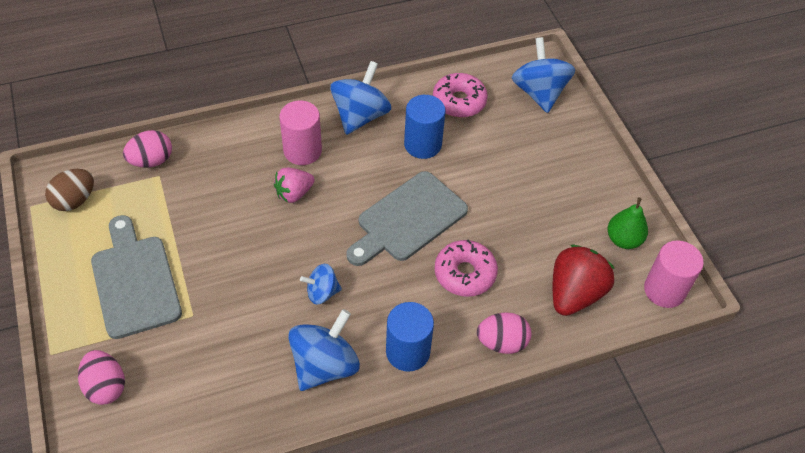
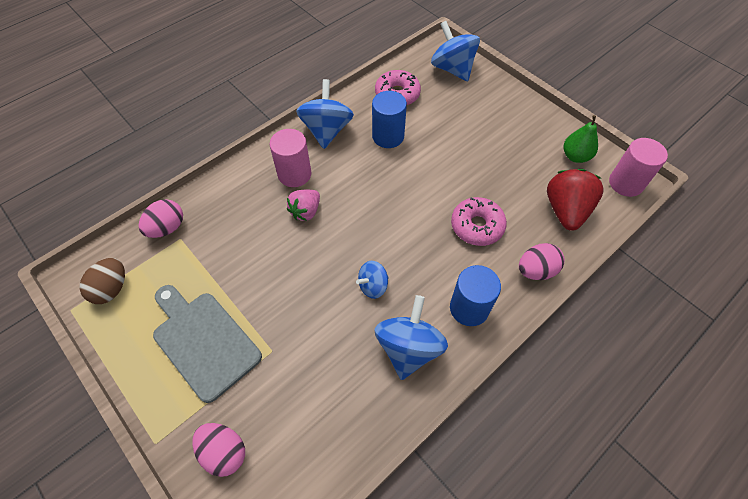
camera: 20 degrees left, 5 degrees up
(408, 219) = (409, 199): grey cutting board -> none

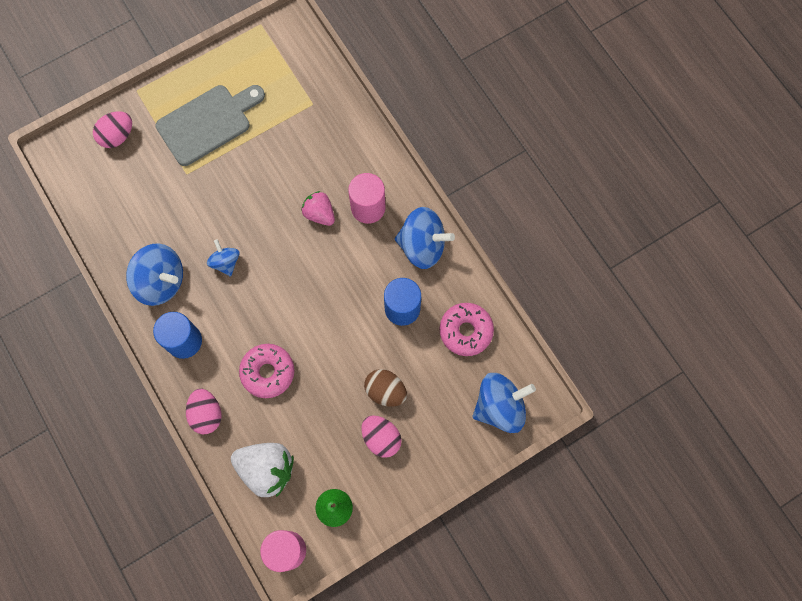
camera: 100 degrees right, 15 degrees up
(111, 289) = (273, 52): brown egg -> brown egg (385, 391)
(167, 228) = (326, 93): pink egg -> pink egg (381, 438)
(566, 210) = (266, 469): red strawberry -> white strawberry

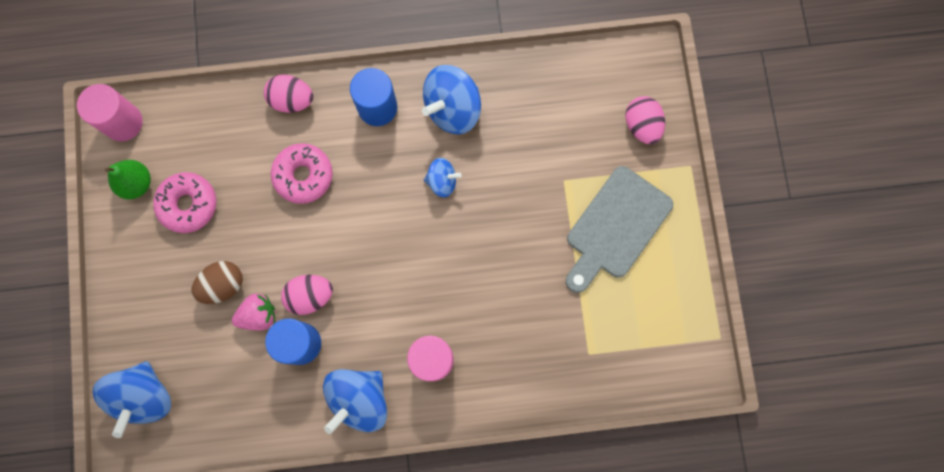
camera: 115 degrees right, 5 degrees up
(208, 123) = (615, 227): grey cutting board -> grey cutting board turned 45 degrees clockwise
(266, 469) = (208, 135): white strawberry -> none
(319, 214) = (450, 303): pink strawberry -> pink strawberry (258, 315)
(381, 438) = (178, 258): pink egg -> pink egg (310, 296)
(466, 331) = (241, 400): pink donut -> pink donut (188, 204)

